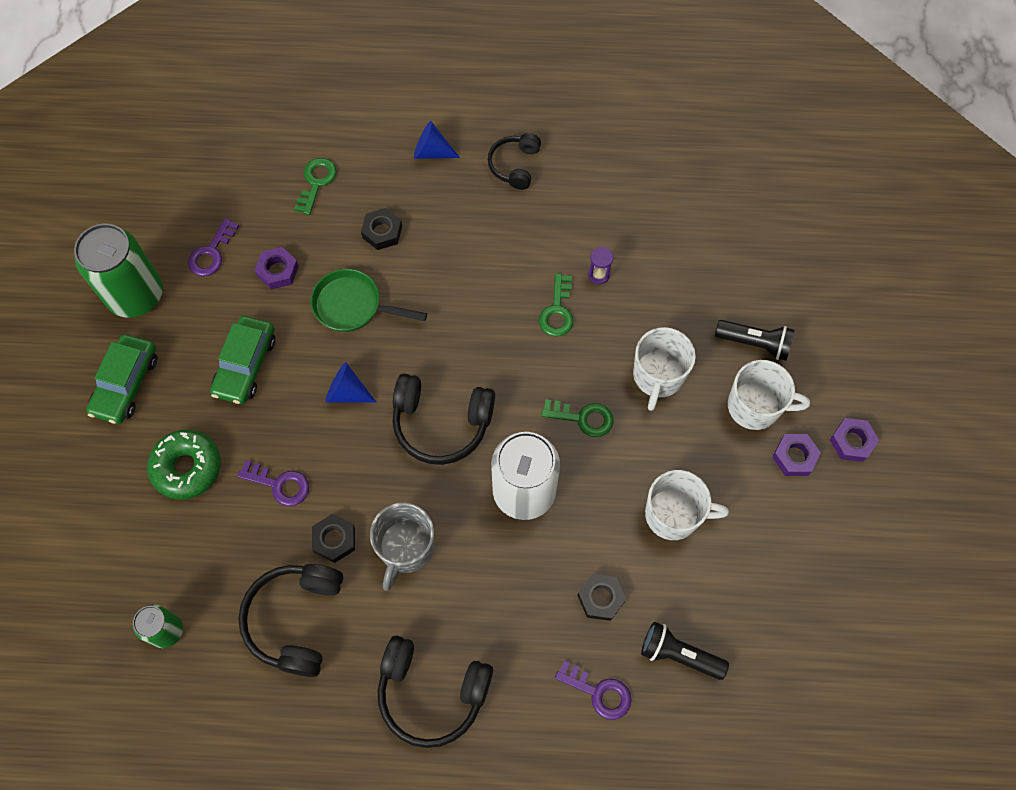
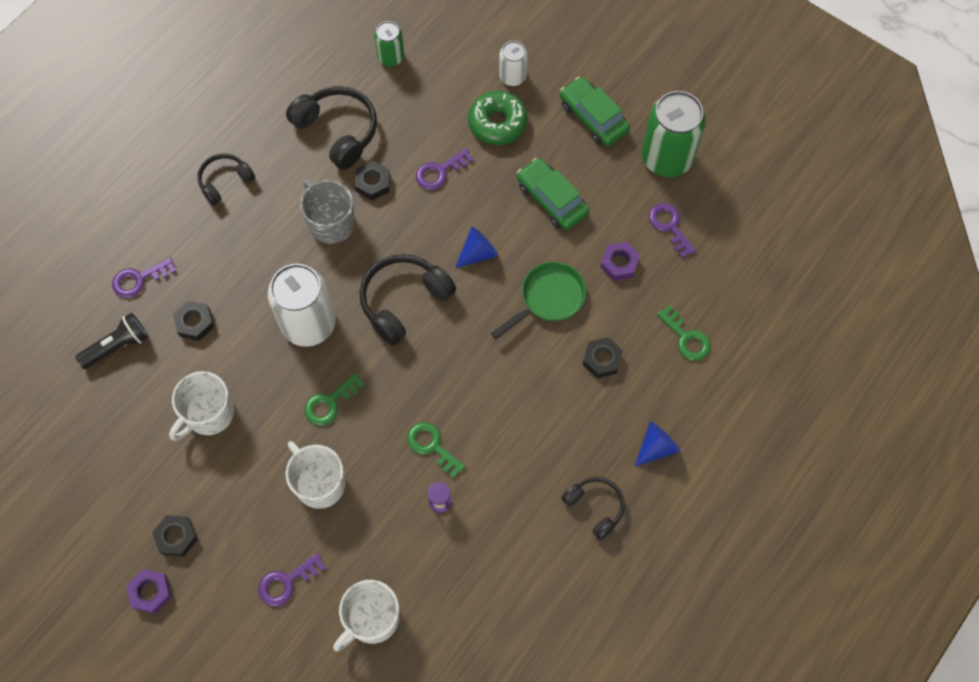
camera: 125 degrees right, 0 degrees up
(119, 489) = (512, 77): none -> white can
(432, 693) = (225, 181): black headphones -> black headphones, size x0.62
(754, 343) = (286, 582): black flashlight -> purple key
(755, 406) = (237, 539): white mug -> white mug (372, 619)
(794, 457) = (176, 537): purple nut -> black nut

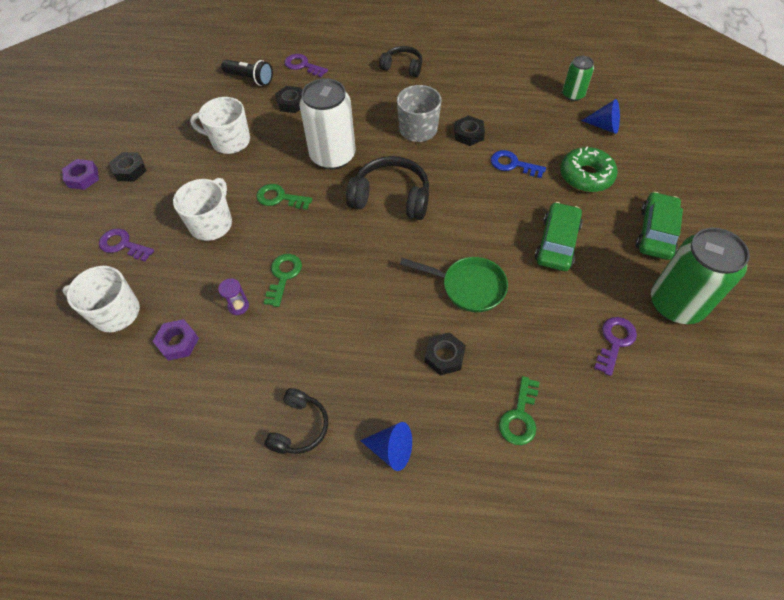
camera: 60 degrees right, 10 degrees down
(337, 131) = (490, 98): black headphones -> none
(439, 172) = (512, 164): purple key -> blue key
(478, 253) = (468, 220): blue cone -> blue cone (604, 126)
(512, 77) = (633, 165): white can -> none
(619, 263) = (544, 321): purple nut -> purple nut (178, 342)

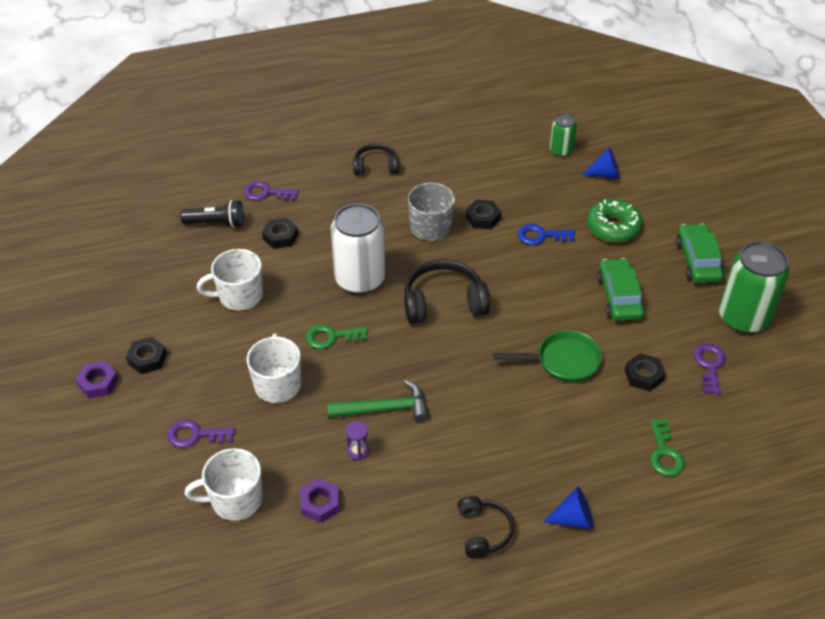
camera: 25 degrees left, 10 degrees down
(283, 276) = (384, 409): green key -> green hammer
(444, 356) = (575, 427): black nut -> black nut (643, 375)

